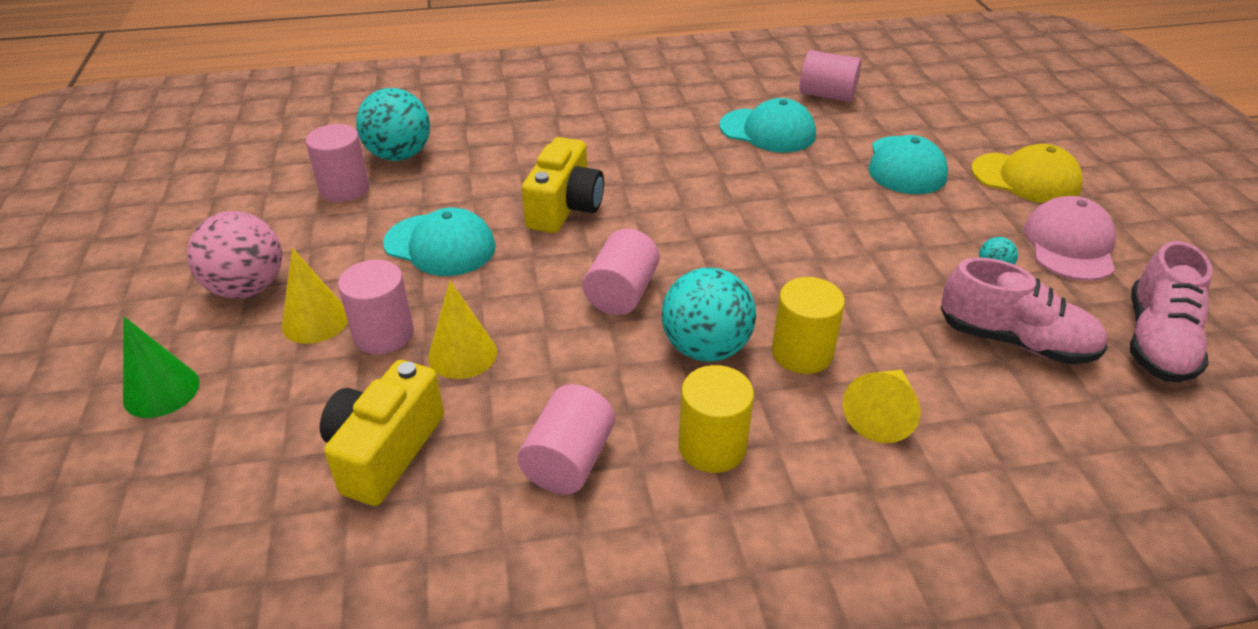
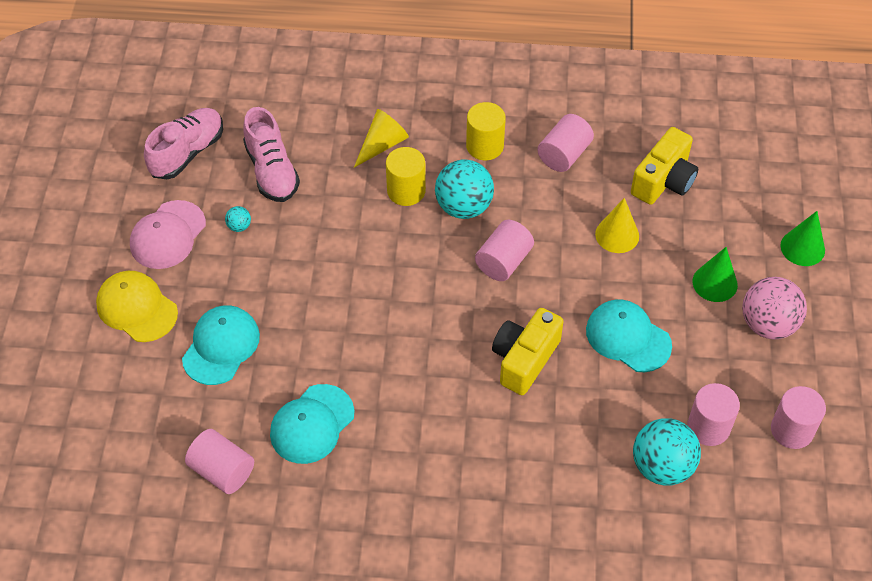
camera: 165 degrees left, 15 degrees up
(315, 321) = (715, 283): yellow cone -> green cone
(383, 334) = (668, 261): pink cylinder -> pink cylinder (792, 430)
(767, 131) = (312, 424): turquoise cap -> turquoise cap turned 90 degrees counterclockwise
(1015, 341) = (272, 171): pink shoe -> pink shoe turned 150 degrees counterclockwise

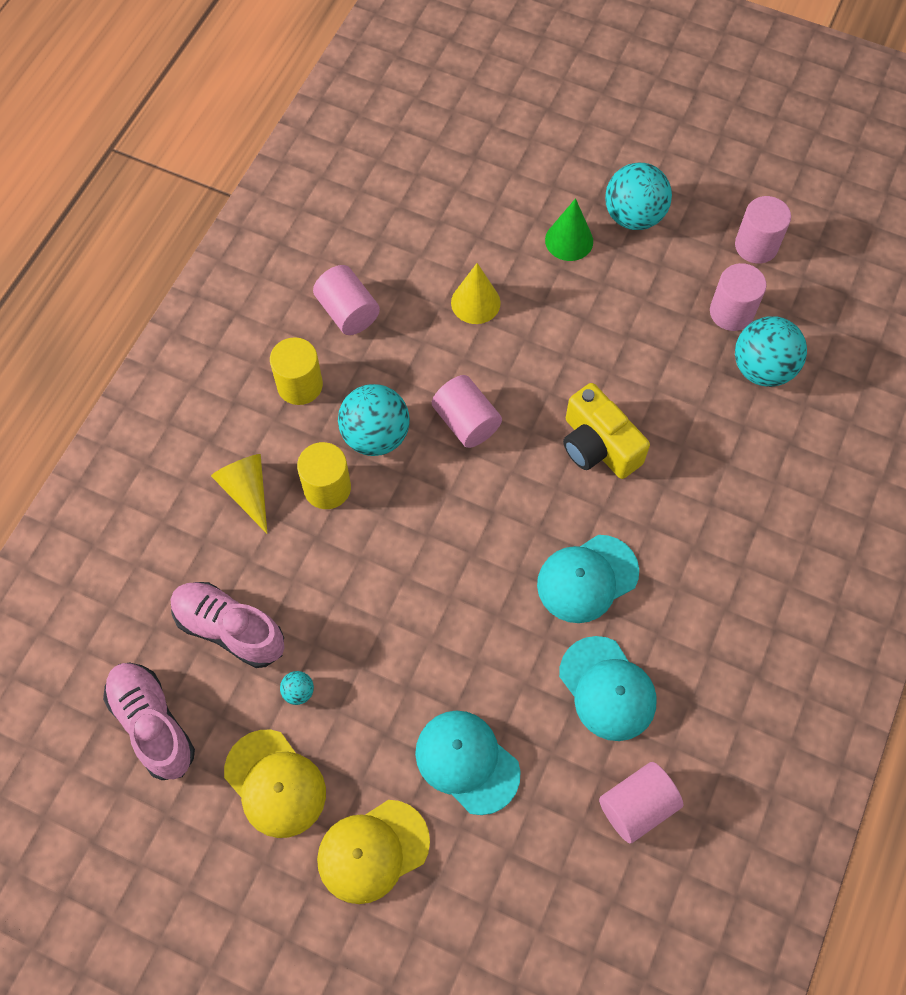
camera: 70 degrees left, 10 degrees up
(168, 235) = (275, 783): pink cap -> yellow cap
(272, 171) = (230, 629): pink shoe -> pink shoe turned 150 degrees counterclockwise
(628, 337) = (605, 341): turquoise cap -> turquoise cap (587, 578)
(664, 181) = (424, 234): yellow camera -> none
(768, 324) = (633, 216): pink ball -> turquoise ball
(802, 248) = (556, 151): green cone -> none

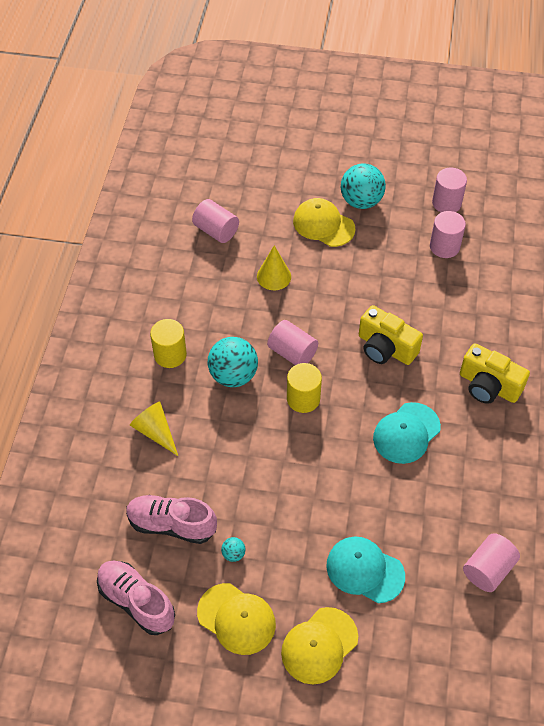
camera: 15 degrees left, 10 degrees down
(327, 488) = (210, 416): yellow cylinder -> yellow cylinder (303, 399)
(348, 312) = (188, 301): pink cylinder -> pink cylinder (216, 231)
(569, 240) = (323, 225): green cone -> yellow cap
(607, 688) = (443, 499): turquoise cap -> none
(726, 538) = (488, 386): none -> yellow camera
(762, 368) = (476, 277): turquoise ball -> none

